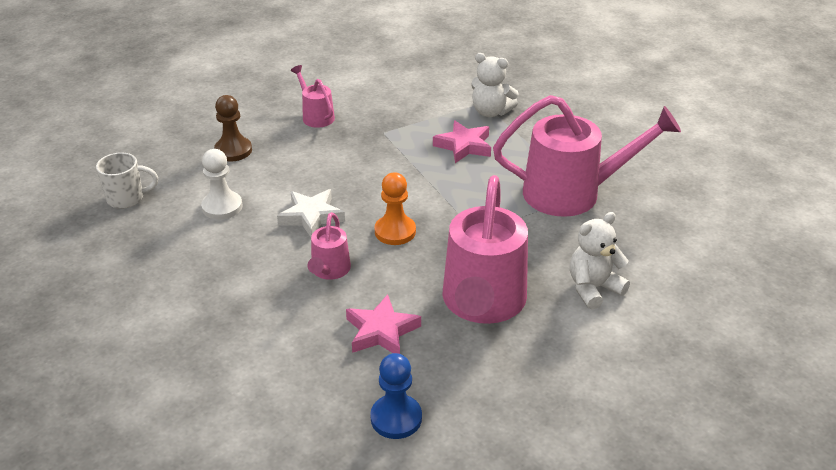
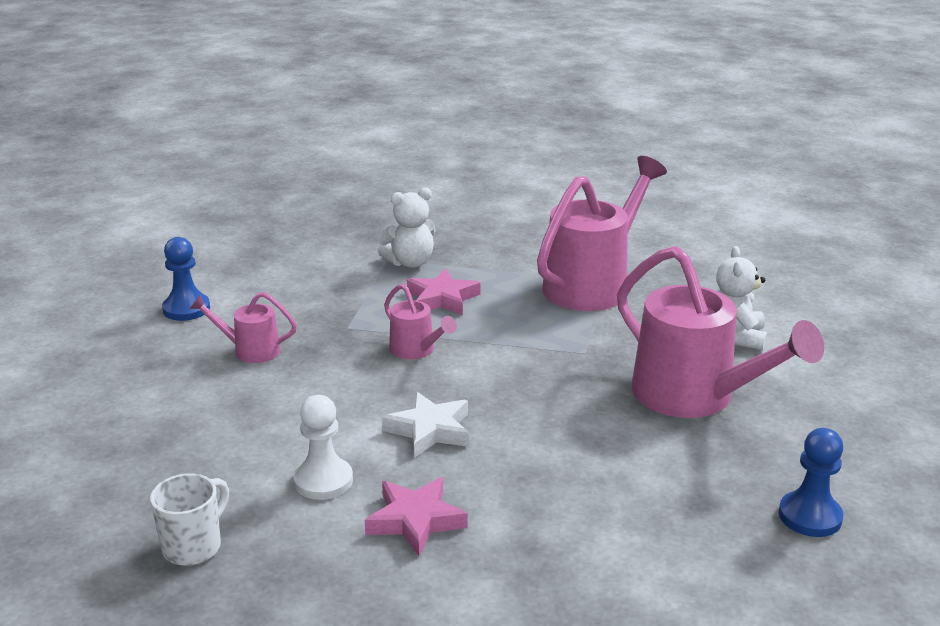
camera: 50 degrees left, 10 degrees down
(233, 150) = (224, 428): brown pawn -> none
(329, 271) = (538, 459): pink watering can -> pink watering can (416, 351)
(330, 74) = (186, 309): none -> blue pawn
(381, 331) = (672, 469): pink star -> pink star (415, 520)
(395, 231) = (525, 393): orange pawn -> none

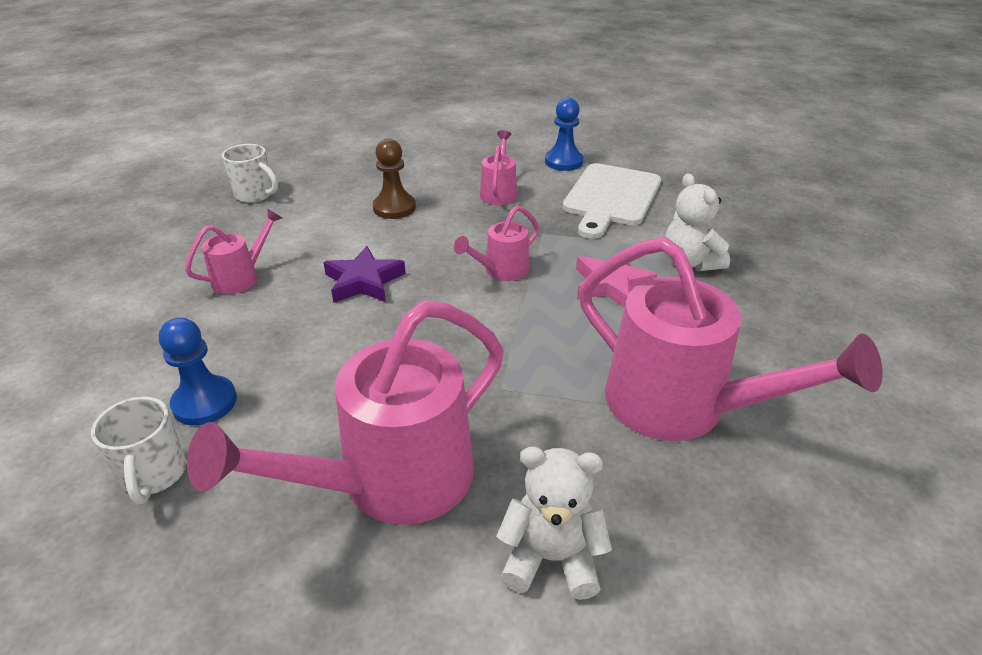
camera: 90 degrees right, 10 degrees up
(268, 420) = (394, 208): none -> brown pawn
(282, 288) = (610, 197): none -> white cutting board
(323, 481) = (308, 235): white pawn -> none
(415, 520) = (241, 277): pink star -> pink watering can
(430, 430) = (364, 281): white star -> purple star
(724, 515) = (154, 475): none -> white mug
(810, 516) = (113, 560): blue pawn -> blue pawn (205, 402)

